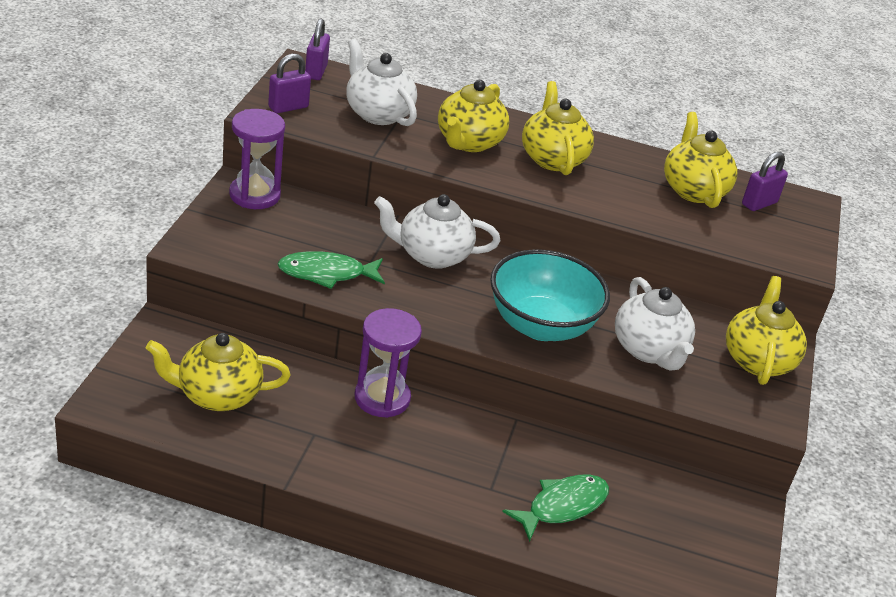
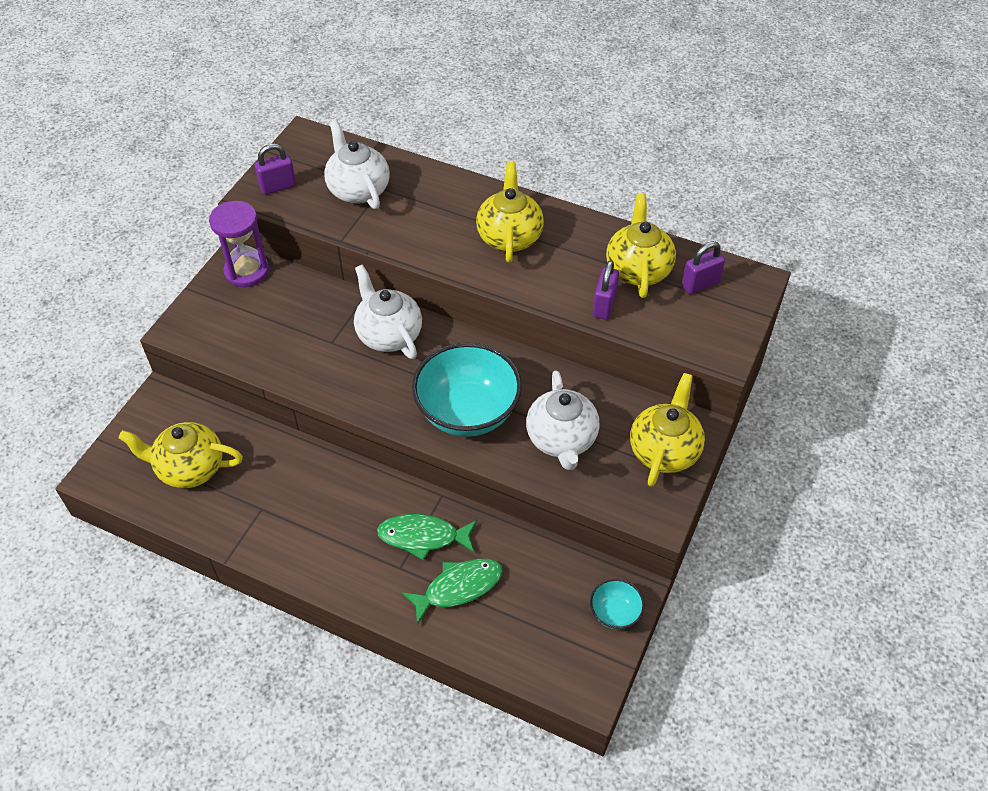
camera: 15 degrees right, 15 degrees up
(316, 71) = (314, 142): purple padlock -> purple padlock (604, 305)
(326, 274) = (289, 357): green fish -> green fish (423, 537)
(382, 398) = (328, 472): purple hourglass -> none
(432, 255) = (388, 334): white teapot -> white teapot turned 45 degrees clockwise
(468, 142) = (434, 220): yellow teapot -> none
(739, 526) = (615, 613): none -> turquoise bowl

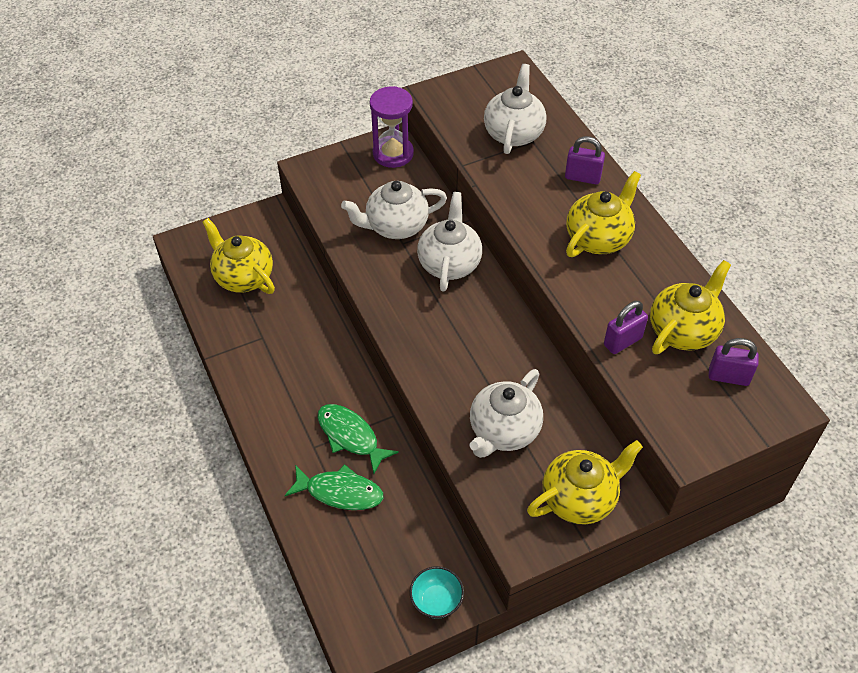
camera: 40 degrees right, 0 degrees up
(278, 186) = (456, 98): purple padlock -> purple padlock (582, 177)
(311, 331) = (395, 226): none -> white teapot
(467, 412) = (451, 360): turquoise bowl -> none

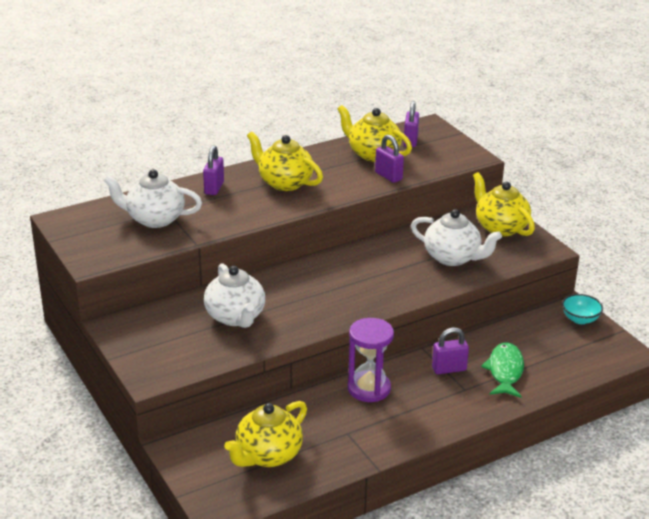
camera: 95 degrees left, 20 degrees down
(350, 436) = (449, 369): green fish -> purple padlock
(393, 153) = (132, 323): purple hourglass -> purple hourglass (369, 388)
(449, 263) = (281, 286): white teapot -> none

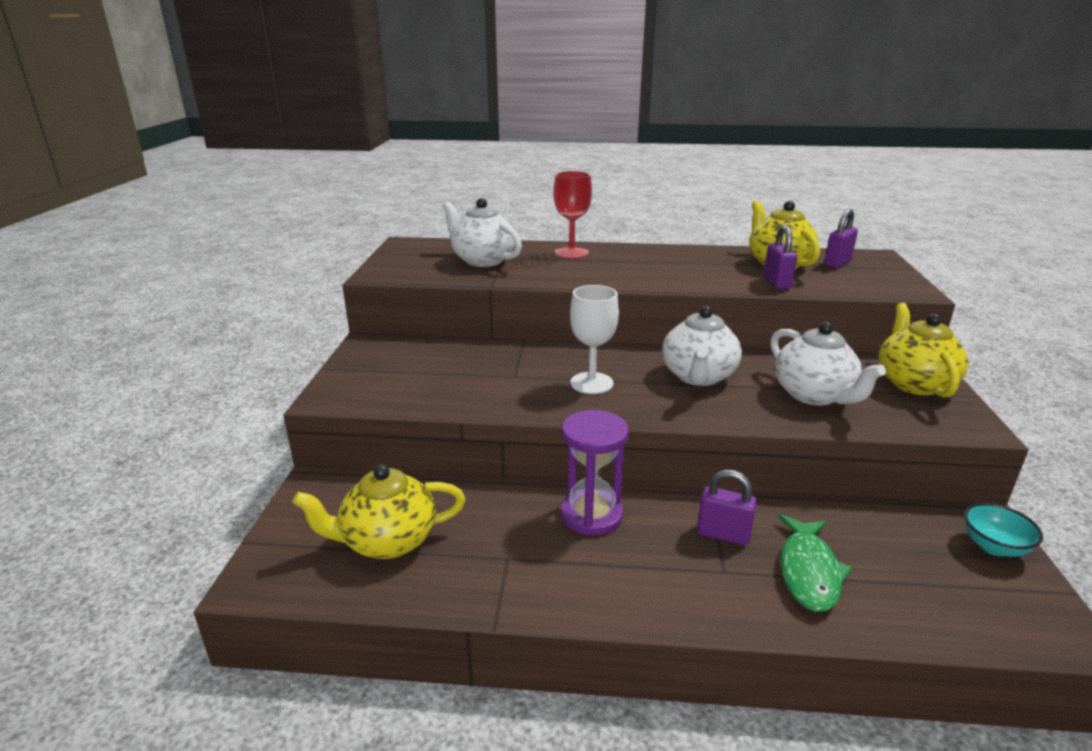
camera: 35 degrees right, 5 degrees down
(214, 188) = (571, 253): purple padlock -> red goblet
(235, 317) = (486, 373): white teapot -> white teapot (698, 376)
(284, 183) = (648, 264): yellow teapot -> none
(314, 298) = (591, 383): none -> white goblet
(505, 371) = (809, 571): green fish -> green fish turned 150 degrees clockwise

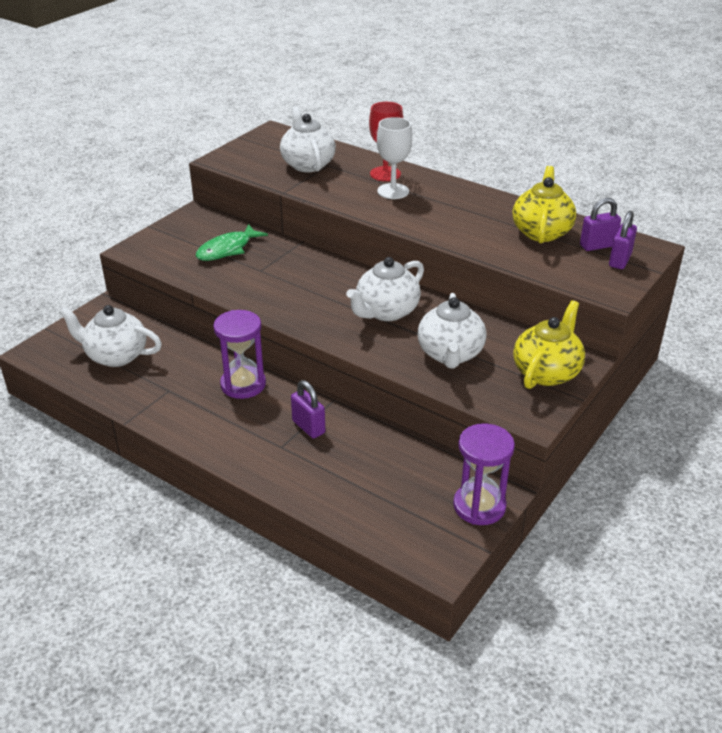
camera: 30 degrees right, 10 degrees up
(387, 541) = (115, 356): yellow teapot -> white teapot
(591, 383) = (304, 292): white goblet -> white goblet (393, 191)
(776, 283) = (505, 251): purple padlock -> purple padlock (619, 260)
(809, 571) = (332, 468): green fish -> green fish (227, 249)
(993, 546) = (479, 506): turquoise bowl -> purple hourglass

